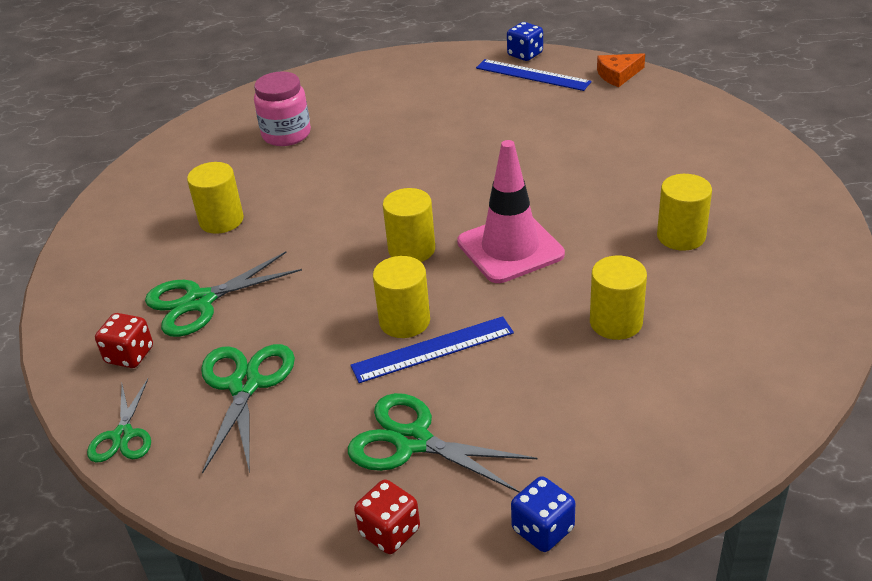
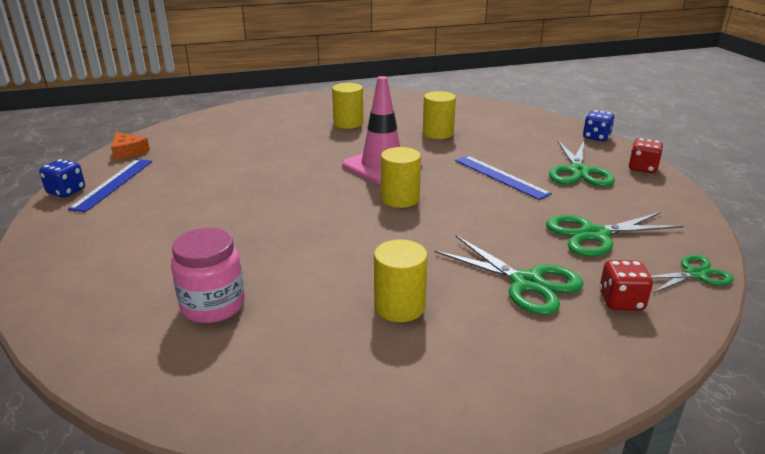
camera: 110 degrees left, 10 degrees down
(404, 321) = (481, 189): yellow cylinder -> none

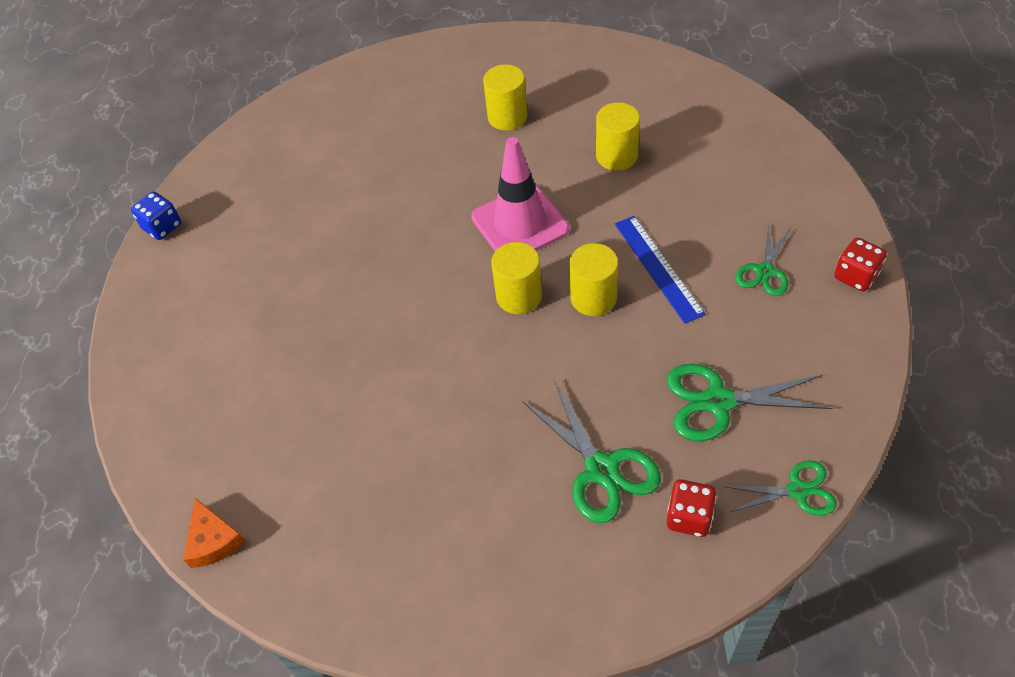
camera: 20 degrees right, 25 degrees up
(113, 184) = (211, 218): blue ruler -> none
(128, 151) = (233, 152): orange cheese -> orange cheese (213, 540)
(213, 306) = (283, 445): pink jar -> none
(399, 306) = (458, 480): yellow cylinder -> yellow cylinder (593, 298)
(578, 172) = (764, 271): green scissors -> green scissors, size x0.63
(596, 137) = (831, 193): blue dice -> none

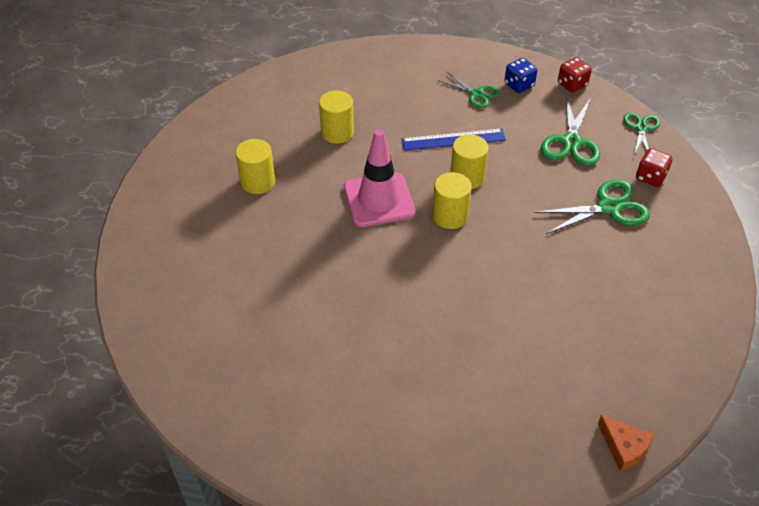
camera: 80 degrees left, 5 degrees down
(162, 227) = (255, 461): blue dice -> blue dice (519, 85)
(213, 540) = (624, 447): orange cheese -> orange cheese turned 60 degrees clockwise
(855, 276) = (495, 59): red dice -> red dice (572, 84)

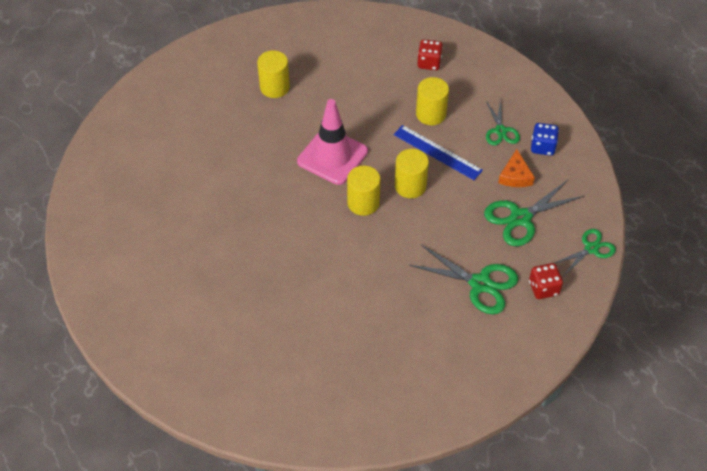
camera: 45 degrees right, 5 degrees up
(337, 132) = (366, 89): yellow cylinder -> yellow cylinder (431, 114)
(572, 84) = (585, 176): red dice -> red dice (429, 63)
(624, 447) = (273, 430): orange cheese -> orange cheese (515, 176)

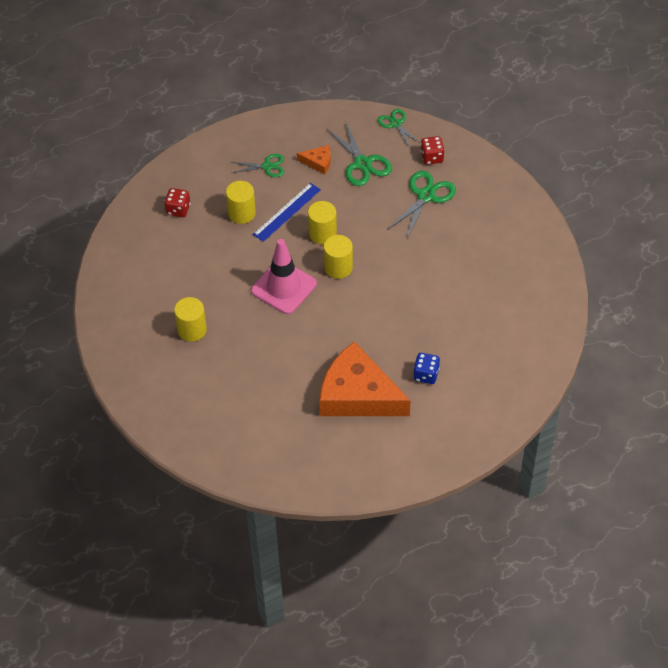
camera: 85 degrees left, 0 degrees up
(191, 229) = (357, 394): none -> orange cheese
(542, 147) = (288, 141): blue dice -> blue dice (426, 375)

